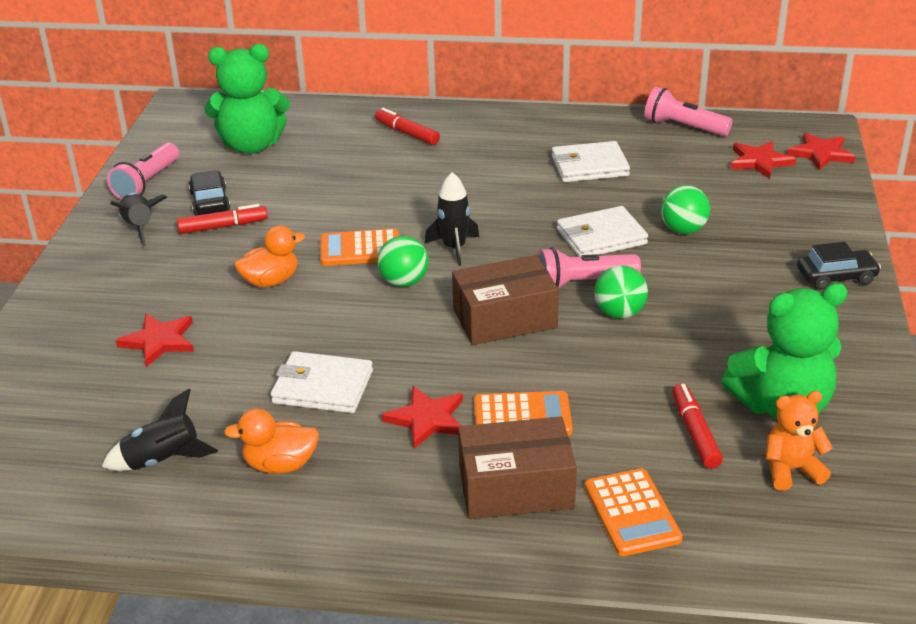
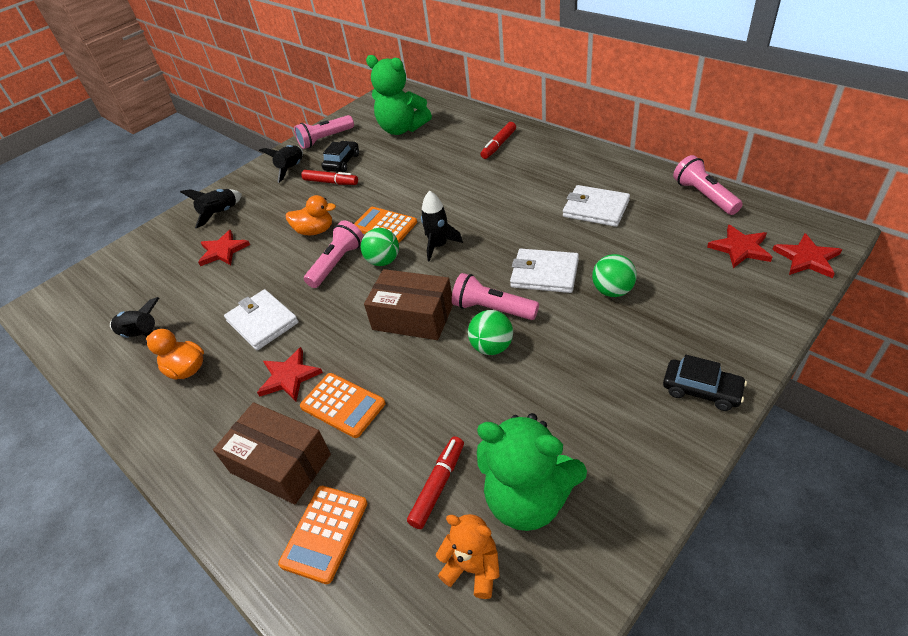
camera: 40 degrees right, 10 degrees up
(94, 305) = (220, 214): none -> black rocket
(346, 302) = (337, 263): none -> pink flashlight
(407, 133) = (498, 145): red marker -> red marker turned 135 degrees counterclockwise

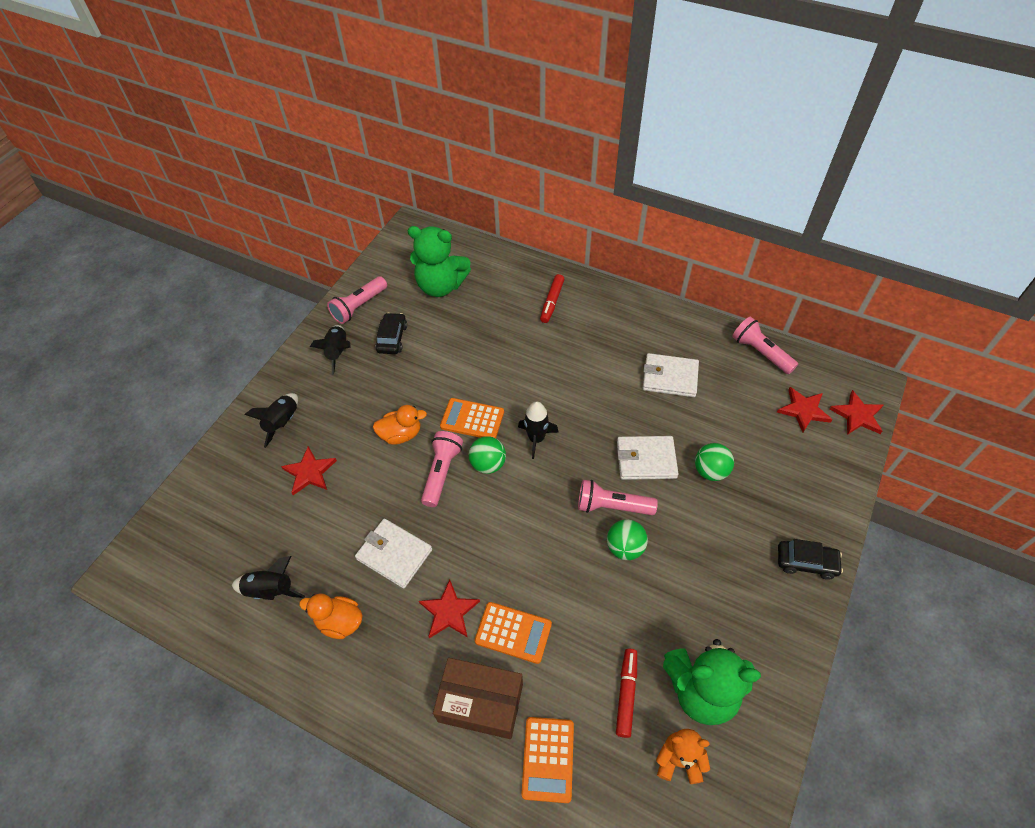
camera: 20 degrees left, 10 degrees up
(331, 182) = (391, 367): red marker -> none
(413, 317) = (541, 525): brown box -> none

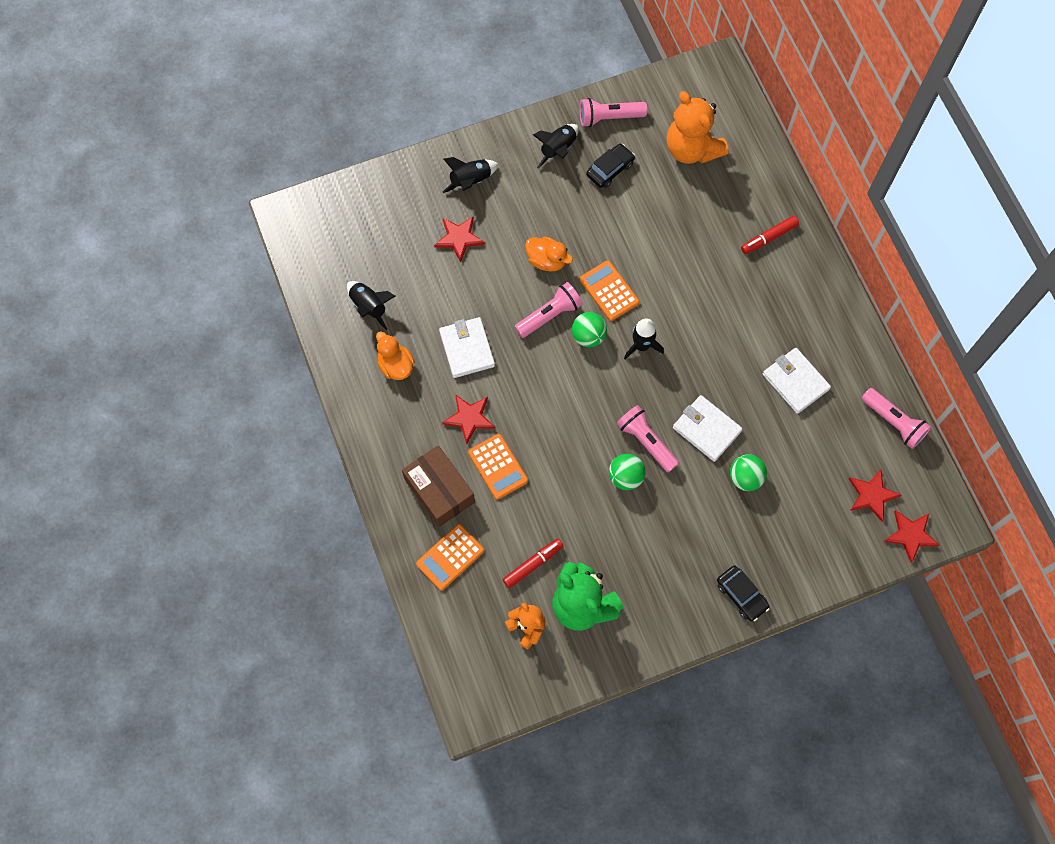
camera: 40 degrees right, 15 degrees up
(441, 286) = (692, 149): green teddy bear -> orange teddy bear
(760, 352) = (893, 422): pink flashlight -> pink flashlight turned 135 degrees clockwise

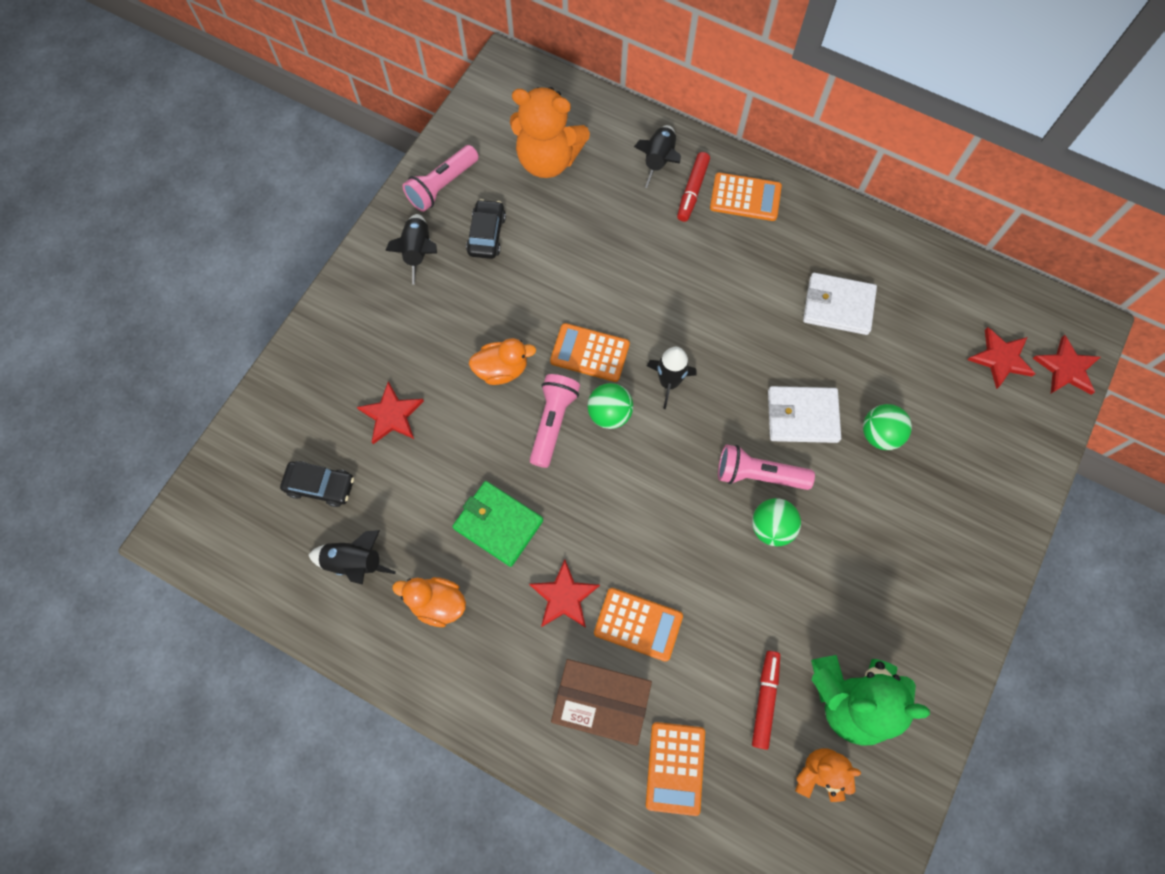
camera: 40 degrees left, 0 degrees up
(467, 349) = (498, 524): white wallet -> green wallet
(471, 181) = (354, 347): black rocket -> black rocket (659, 161)
(741, 595) = (983, 554): black car -> black car (320, 486)
(800, 268) = (745, 197): none -> orange calculator
(893, 422) = (954, 276): pink flashlight -> none

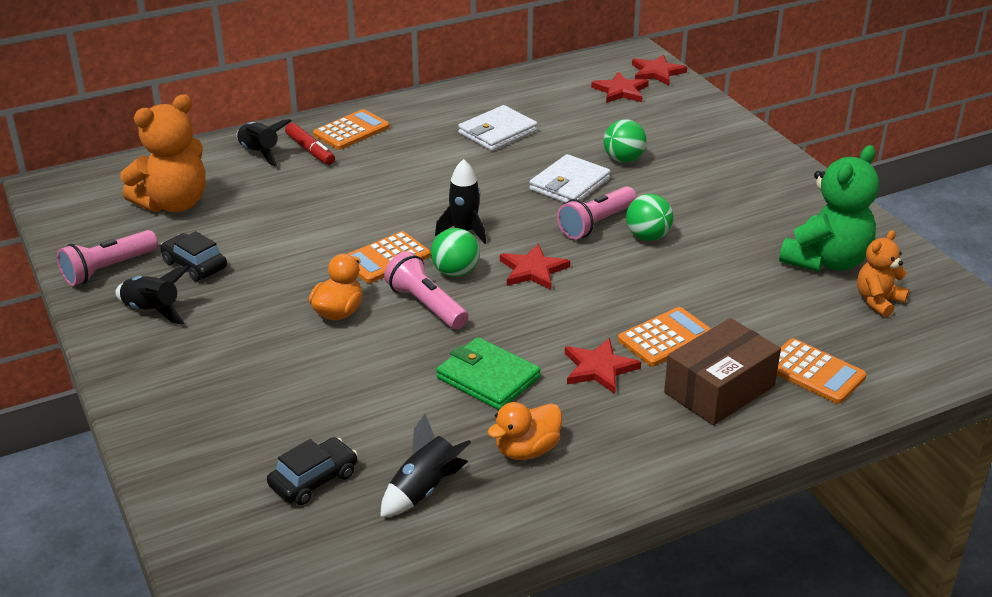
camera: 55 degrees left, 35 degrees down
(391, 415) = (298, 398): red star -> red star (533, 270)
(442, 186) = (108, 269): pink flashlight -> pink flashlight turned 60 degrees clockwise
(498, 524) = (488, 378): green wallet -> green wallet turned 60 degrees clockwise
(765, 699) = (792, 301): red marker -> none

